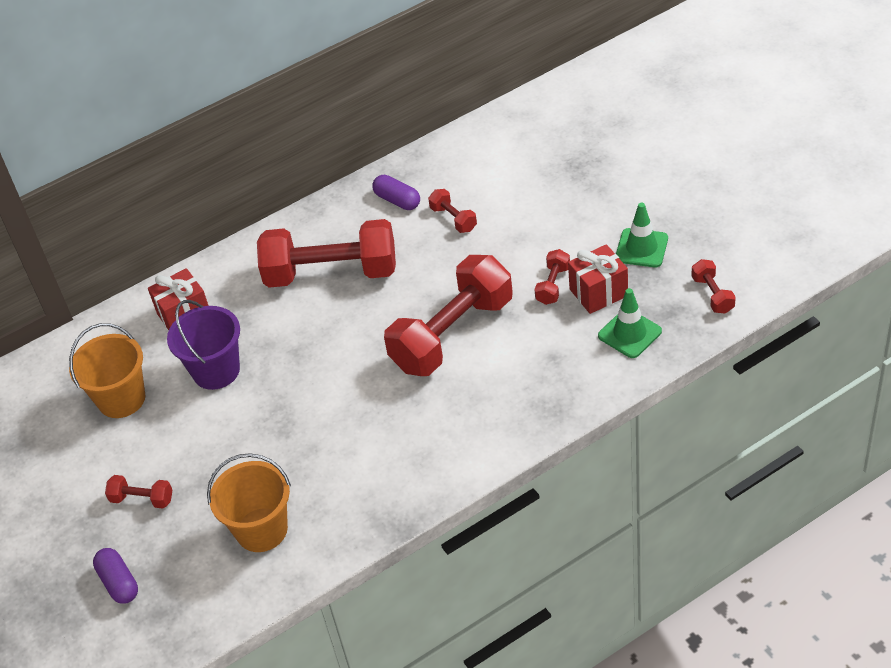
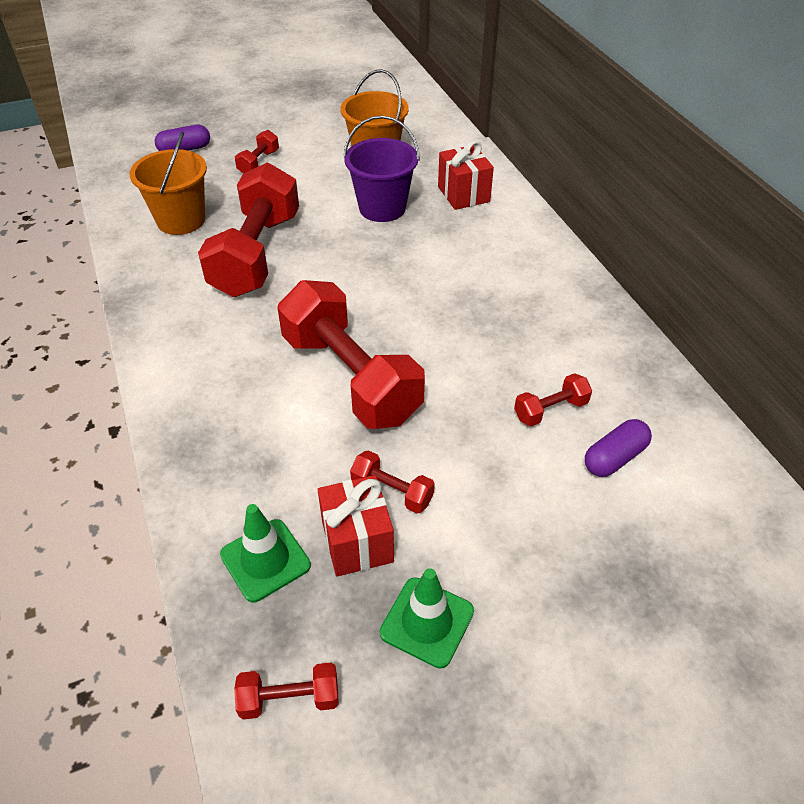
camera: 95 degrees right, 0 degrees up
(331, 273) = (487, 293): red dumbbell -> red dumbbell (256, 254)
(397, 200) = (598, 362): purple capsule -> purple capsule (614, 457)

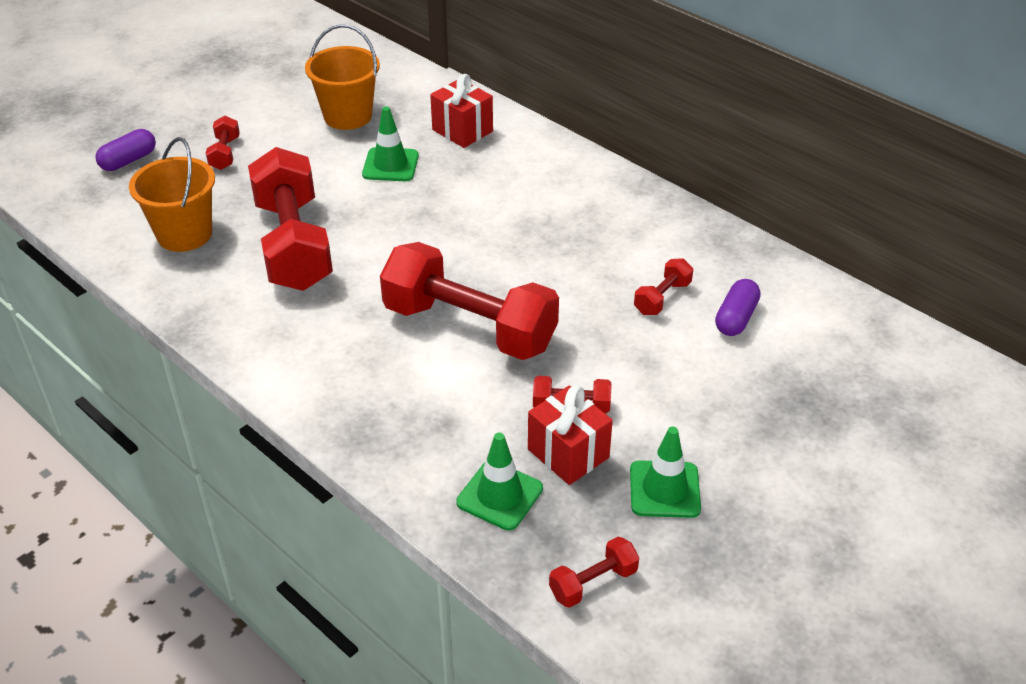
camera: 25 degrees left, 5 degrees down
(382, 208) = (390, 165): purple bucket -> green traffic cone

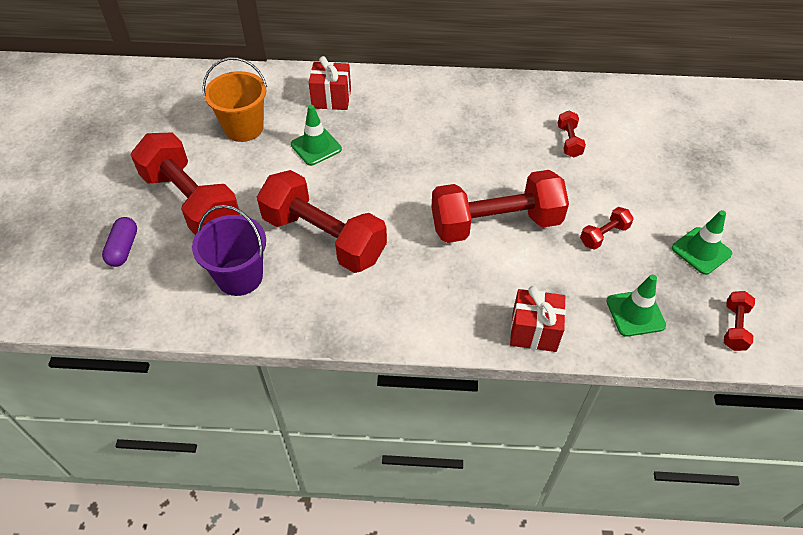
camera: 40 degrees left, 10 degrees up
(184, 234) = (239, 277): orange bucket -> purple bucket
(225, 153) = (191, 202): red dumbbell -> red dumbbell, size x2.36
(568, 453) = (636, 264): red gift -> red gift (534, 331)
(736, 318) = (616, 131): purple capsule -> none

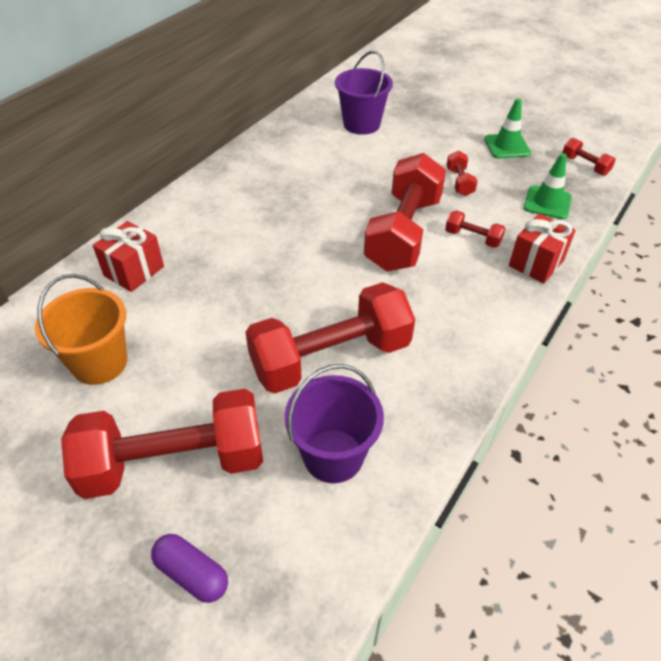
camera: 60 degrees left, 5 degrees down
(316, 147) = (193, 312): green traffic cone -> none
(569, 141) = (344, 153): red dumbbell -> red dumbbell (472, 238)
(624, 134) = (361, 124): none -> purple bucket

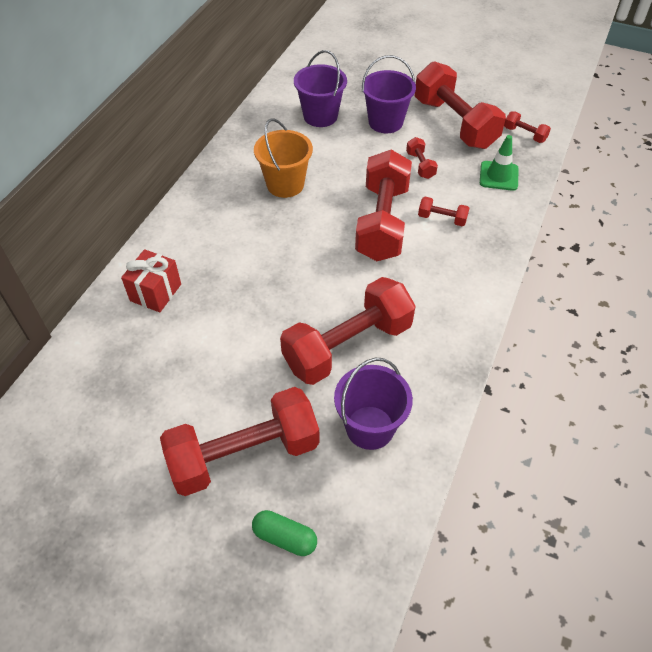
camera: 10 degrees left, 5 degrees up
(99, 363) = (153, 381): orange bucket -> orange bucket (285, 184)
(192, 574) = (285, 537): purple capsule -> green capsule
(430, 137) = (385, 122): none -> purple bucket
(507, 146) = (454, 123): green traffic cone -> red dumbbell
(536, 263) = (498, 235): red gift -> none

